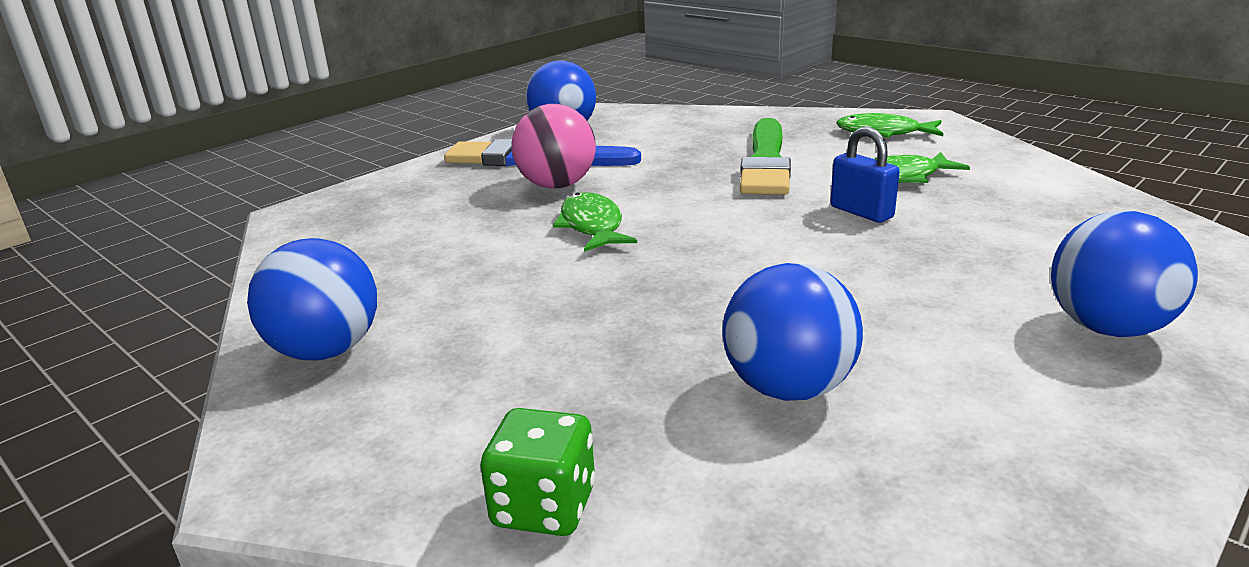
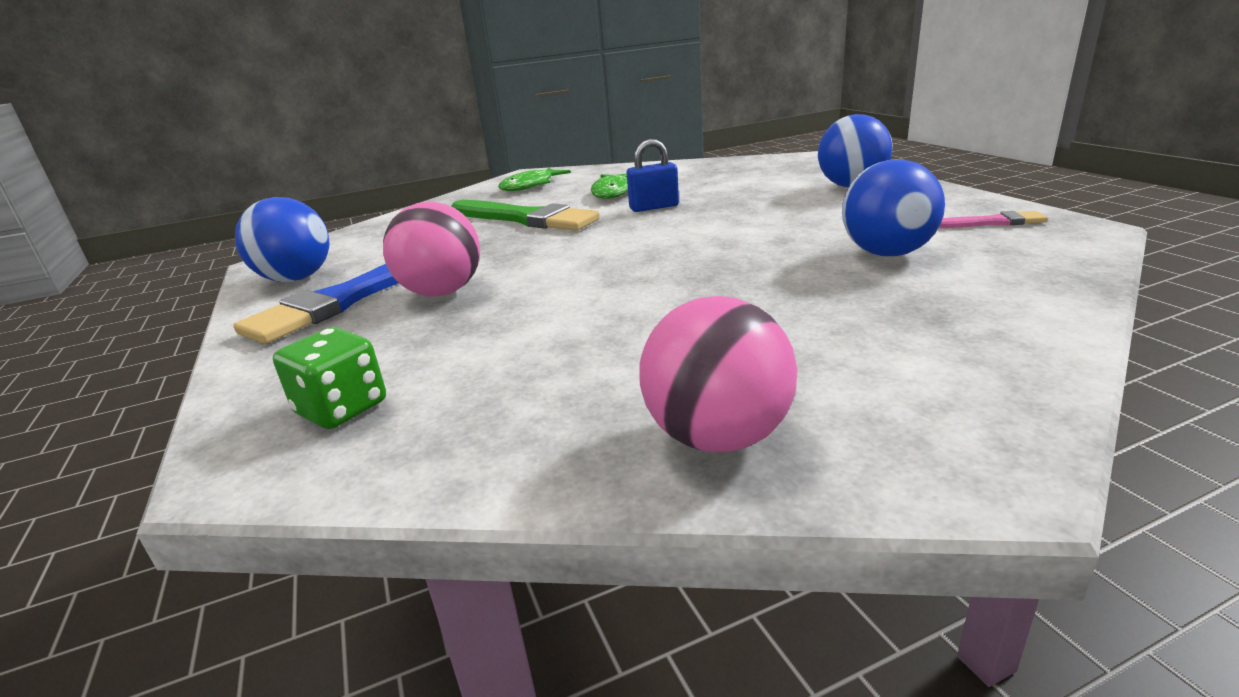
camera: 65 degrees left, 0 degrees up
(326, 351) = (717, 437): blue ball -> pink ball
(544, 506) = (1028, 338): green dice -> green dice (342, 408)
(592, 226) = (563, 285): green fish -> none
(1013, 476) = (992, 222): none -> pink brush

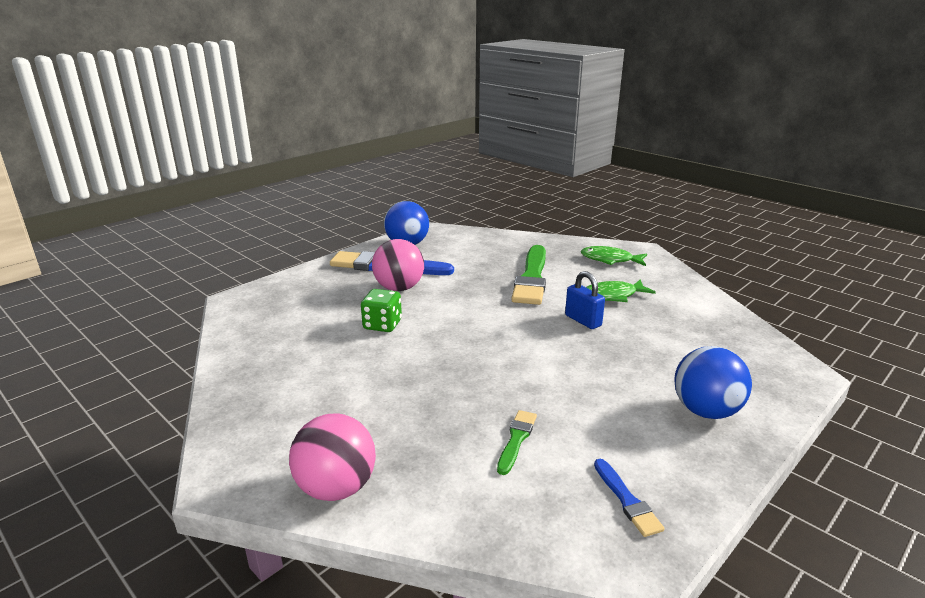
camera: 65 degrees right, 0 degrees up
(342, 408) = (277, 304): green dice -> green dice (382, 325)
(717, 437) = (255, 399): pink ball -> pink ball (336, 488)
(886, 253) = (516, 439): blue ball -> green brush
(992, 222) = (627, 500): pink brush -> blue brush

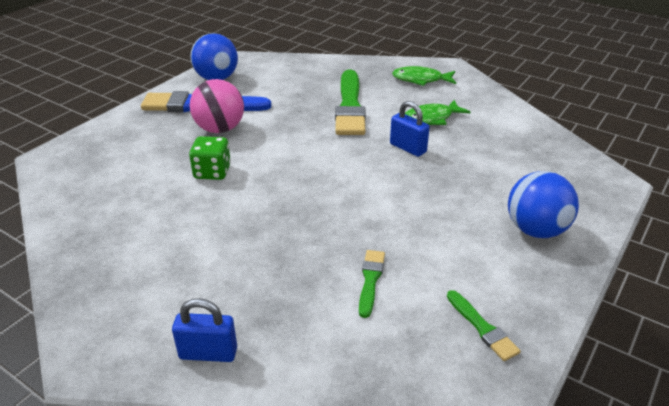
camera: 10 degrees left, 10 degrees up
(336, 488) = (208, 353): pink ball -> blue padlock
(627, 500) = (482, 328): blue brush -> green brush

